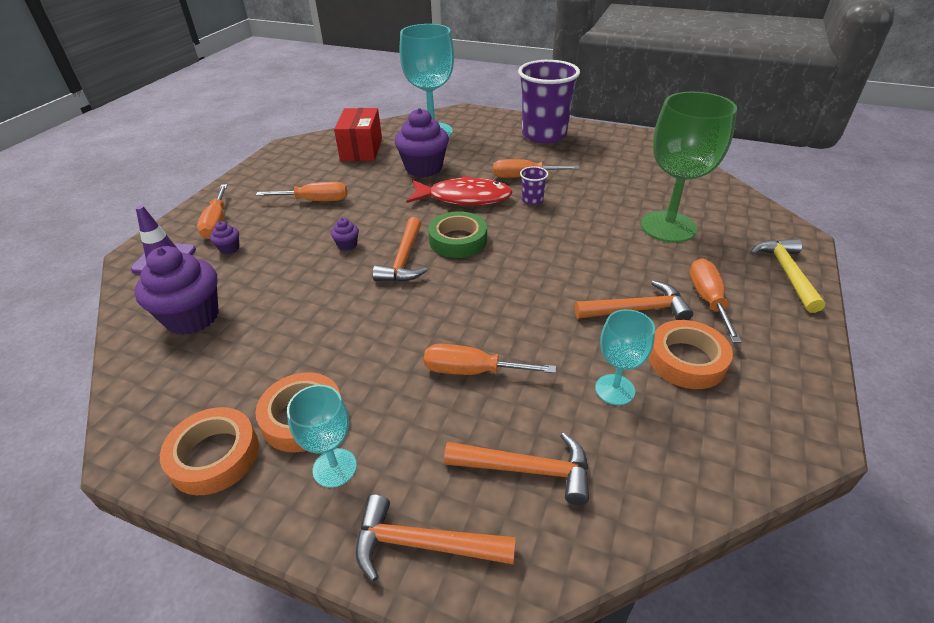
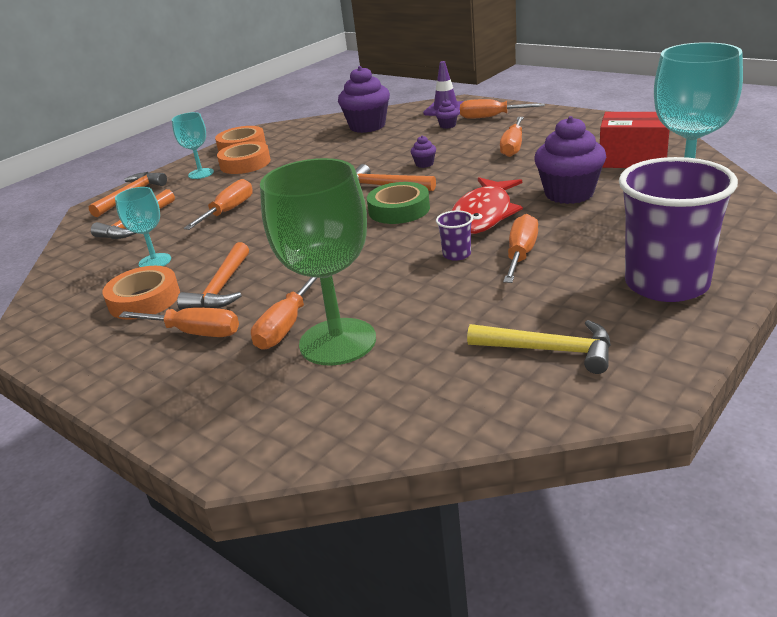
camera: 110 degrees right, 10 degrees down
(667, 254) = (286, 326): none -> orange screwdriver
(786, 273) = (180, 408): yellow hammer -> yellow hammer (549, 350)

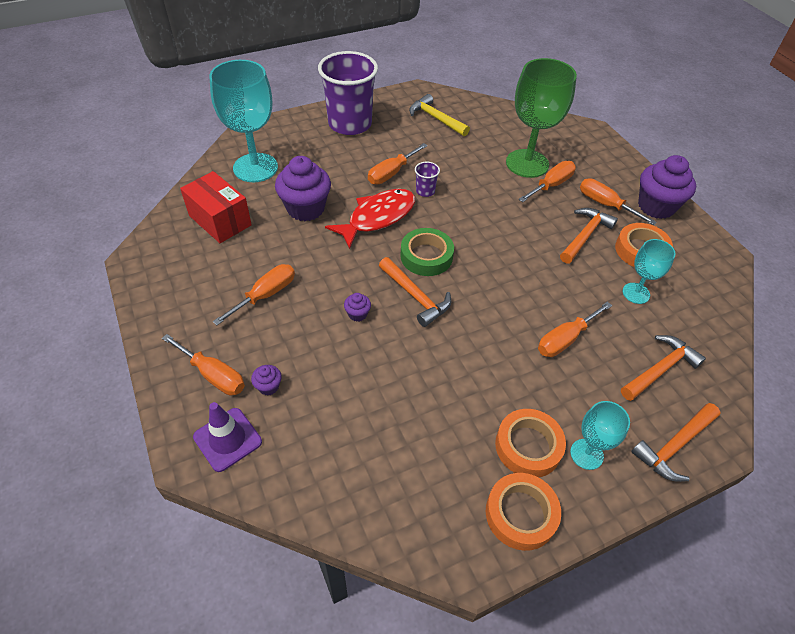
camera: 160 degrees left, 20 degrees up
(367, 126) = (343, 457): purple cupcake -> purple cupcake (656, 206)

